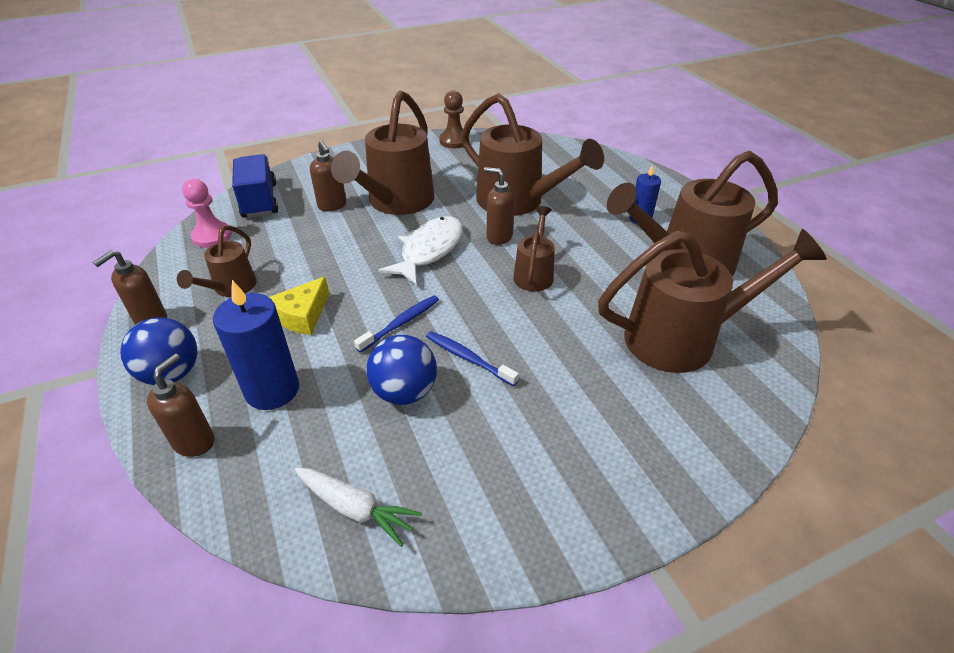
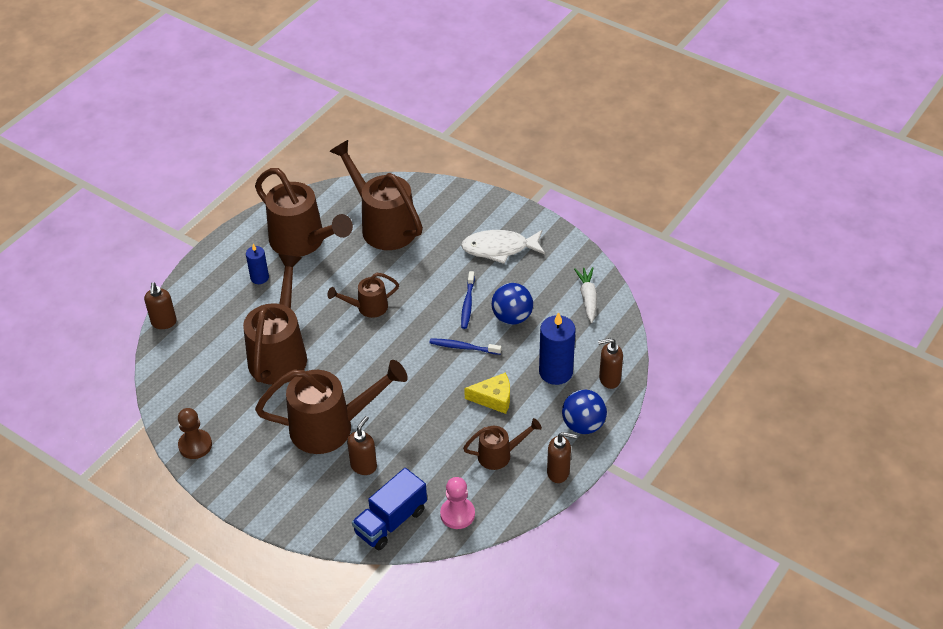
camera: 120 degrees left, 5 degrees up
(429, 250) = (380, 373): white fish -> white fish (499, 248)
(499, 237) = (336, 343): brown soap dispenser -> brown soap dispenser (164, 322)

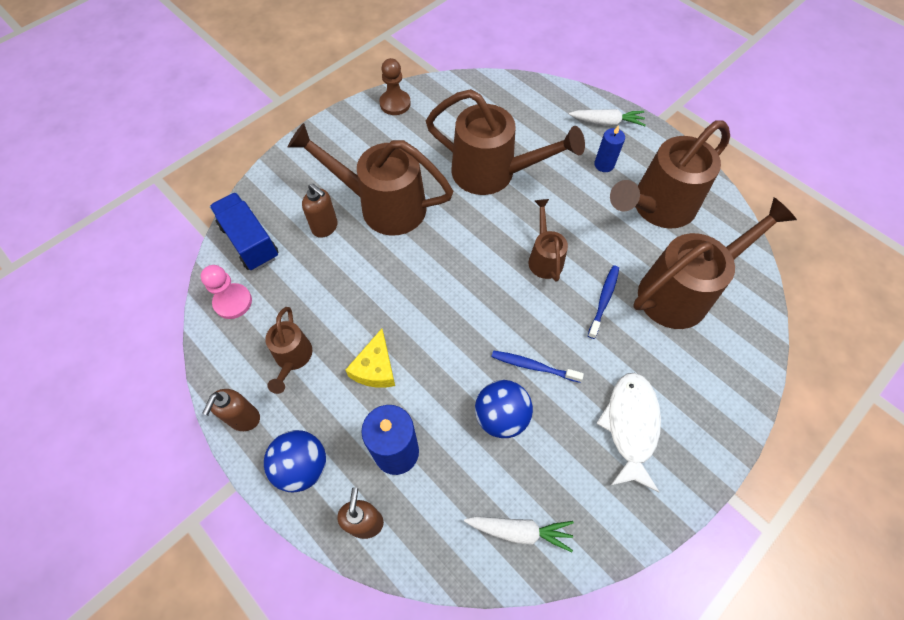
camera: 100 degrees right, 15 degrees up
(164, 322) = (551, 88): brown soap dispenser -> none
(207, 279) = (606, 122): none -> white carrot
(331, 427) = (383, 206): brown watering can -> brown watering can turned 105 degrees clockwise
(463, 347) = (462, 348): blue toothbrush -> blue toothbrush (603, 300)

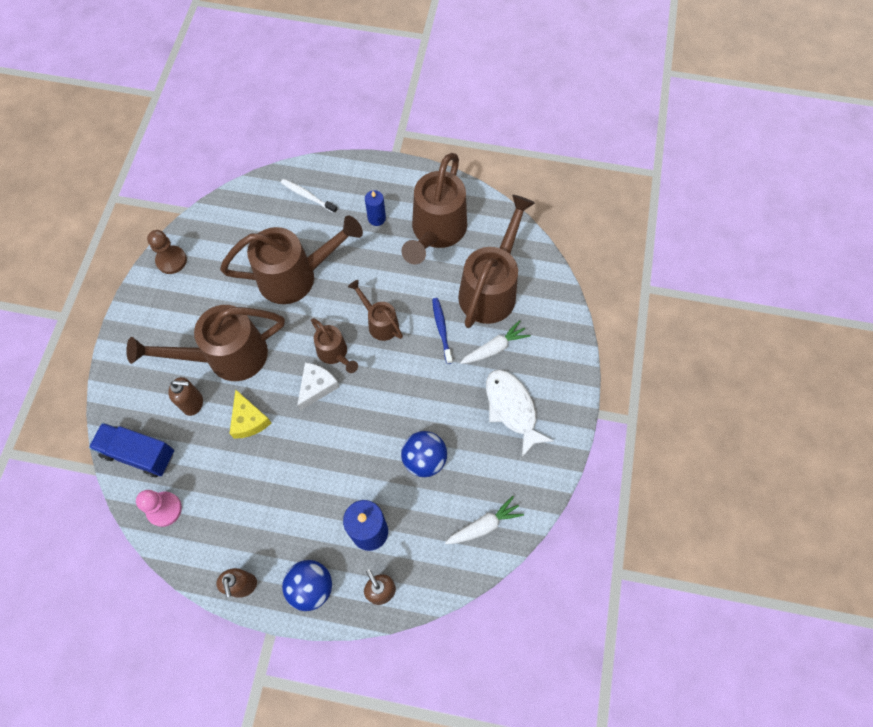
camera: 35 degrees left, 5 degrees up
(292, 358) = (245, 519): brown watering can -> brown watering can (334, 353)
(375, 368) = (313, 485): yellow cheese -> yellow cheese (249, 420)
(443, 280) = (317, 387): none -> white cheese
(533, 366) = (423, 410): blue toothbrush -> none
(550, 113) = (308, 196): none -> white toothbrush
(606, 122) = (356, 179): white carrot -> white carrot (494, 348)

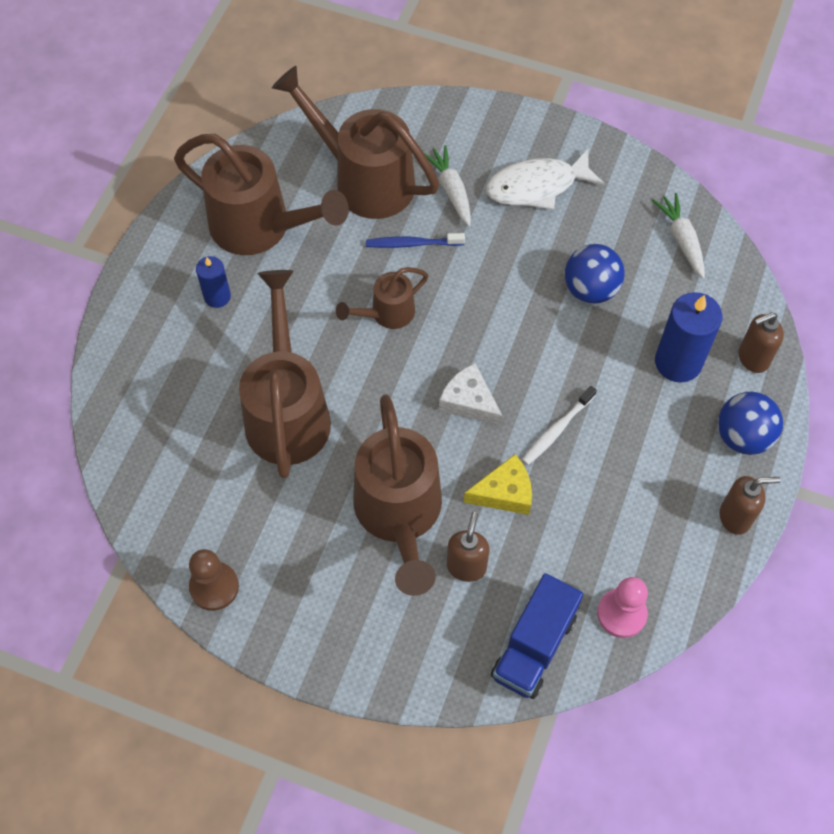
camera: 80 degrees left, 5 degrees down
(308, 196) = (151, 382): white toothbrush -> white toothbrush (557, 430)
(334, 353) = (422, 374): brown watering can -> none

